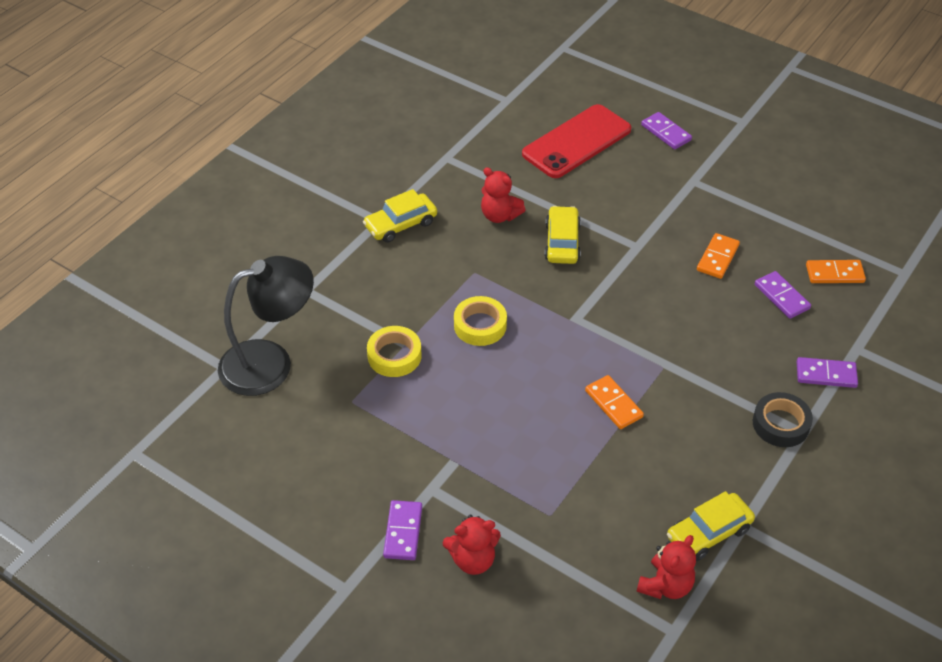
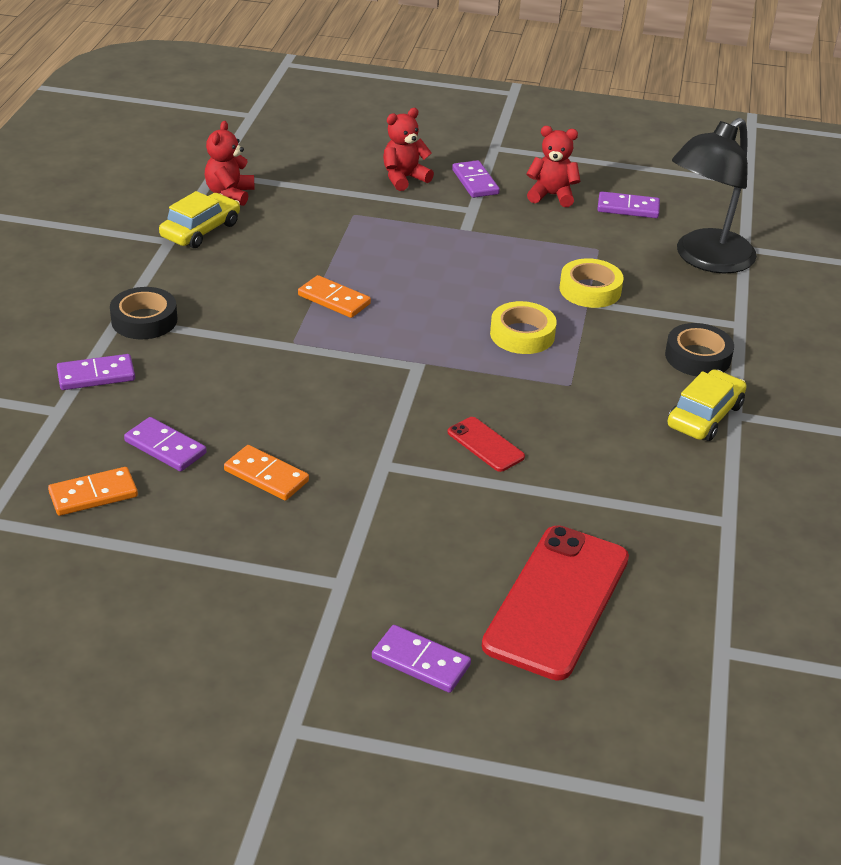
camera: 155 degrees right, 10 degrees down
(282, 447) = (628, 208): none -> purple domino
(364, 270) = (697, 357): none -> black tape
(499, 215) = (590, 458): red teddy bear -> red teddy bear (551, 195)
(562, 242) = (485, 444): yellow car -> red phone
(717, 258) = (266, 476): orange domino -> orange domino turned 60 degrees counterclockwise

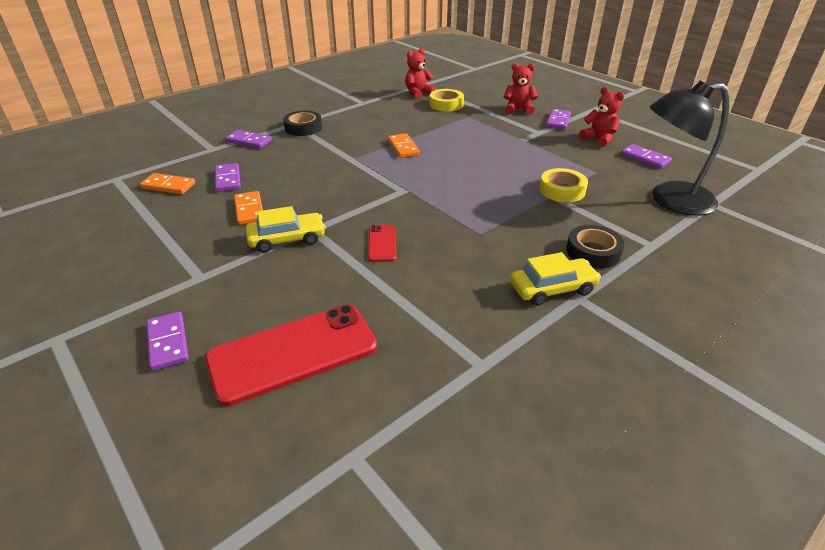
camera: 40 degrees right, 0 degrees up
(201, 230) = (383, 103): yellow car -> yellow car (287, 239)
(522, 335) = (485, 197): yellow tape -> yellow tape (446, 104)

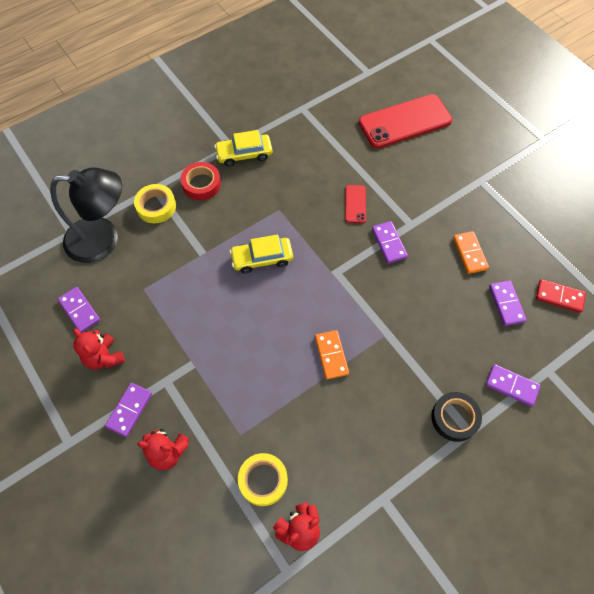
camera: 175 degrees left, 25 degrees up
(168, 186) = (559, 297): orange domino -> red domino
(168, 343) = (477, 132): purple domino -> purple domino (389, 243)
(287, 239) = (428, 214): yellow car -> yellow car (262, 258)
(562, 190) = (190, 261): yellow tape -> yellow tape (156, 206)
(593, 252) = (201, 184): black tape -> red tape

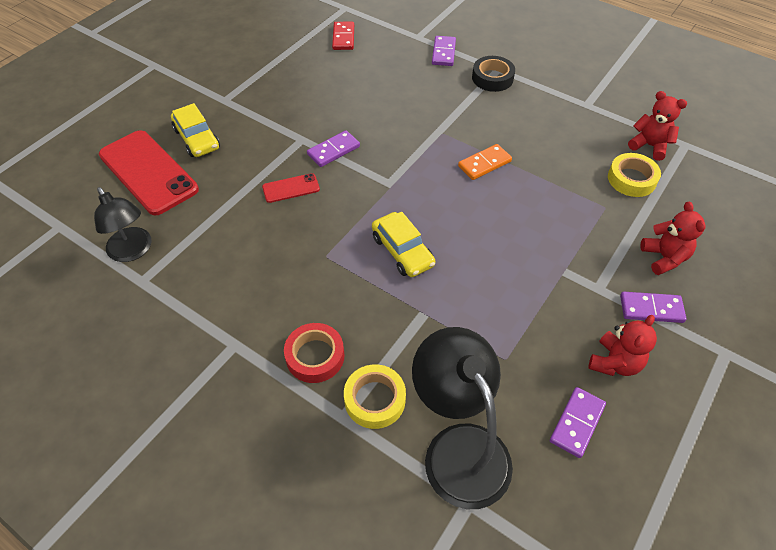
camera: 110 degrees left, 10 degrees down
(244, 154) = (245, 322): yellow car -> yellow car (197, 139)
(329, 106) = (133, 251): none -> black lamp
(469, 253) = (321, 94): orange domino -> none
(506, 304) = (366, 65): purple domino -> none

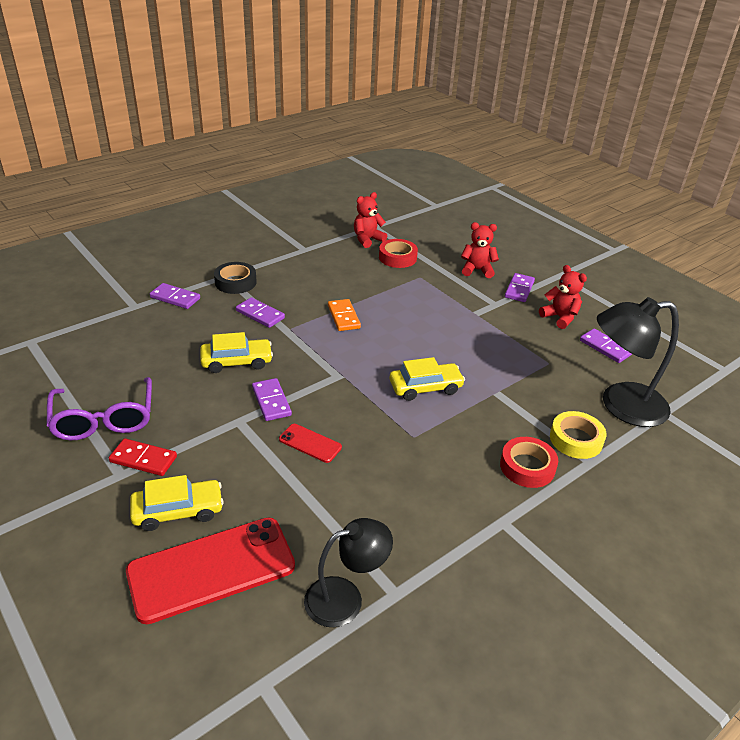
camera: 75 degrees left, 15 degrees down
(276, 72) = (104, 420): none -> purple glasses
(291, 188) = (310, 443): red phone -> red phone turned 60 degrees counterclockwise
(343, 38) = (87, 355): red domino -> red domino (143, 459)
(375, 115) = (237, 362): none -> yellow car
(452, 108) = (260, 314): none -> purple domino
(631, 179) = (397, 257): yellow tape -> red tape

